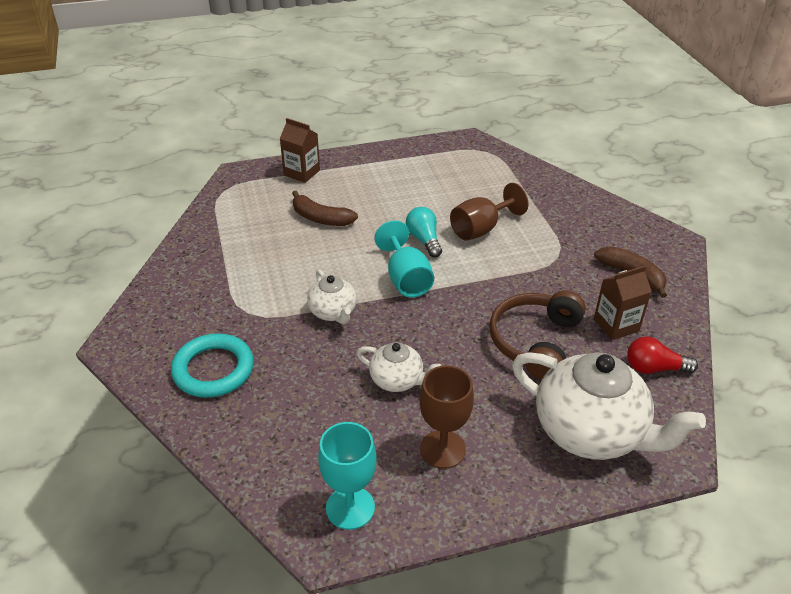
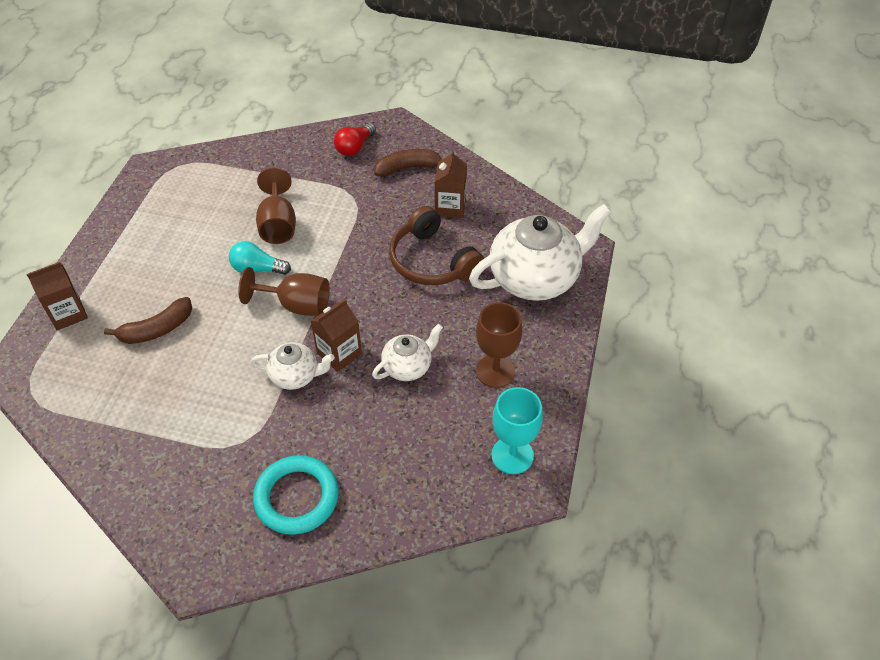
camera: 60 degrees left, 10 degrees up
(376, 328) = (339, 353): none -> brown carton
(406, 279) = (296, 305): turquoise goblet -> brown goblet
(654, 368) = (504, 212): red light bulb -> red light bulb (354, 147)

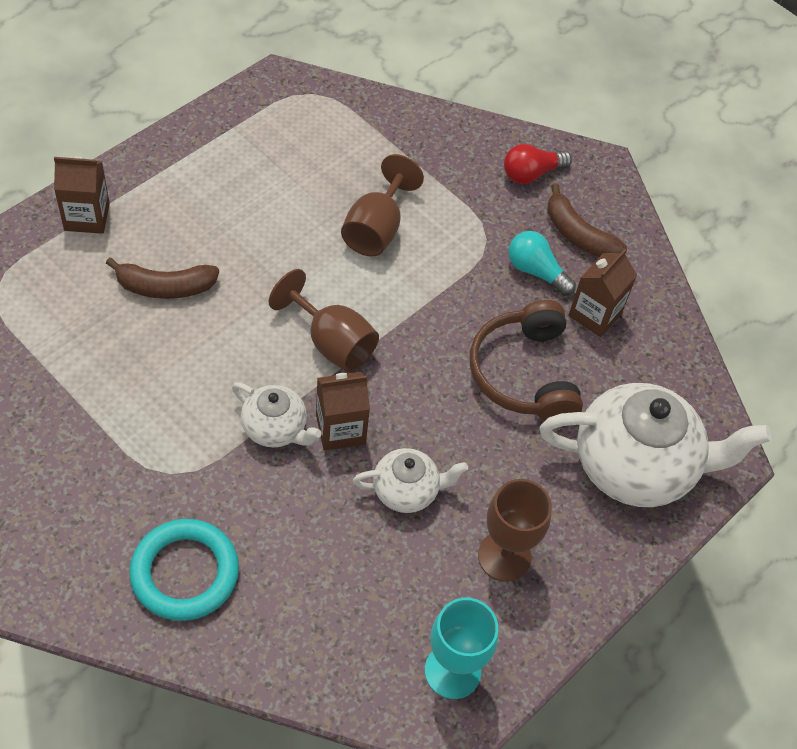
camera: 25 degrees right, 5 degrees up
(257, 269) = (318, 272): turquoise light bulb -> turquoise light bulb (536, 271)
(408, 168) = (578, 235): brown banana -> brown banana turned 150 degrees counterclockwise

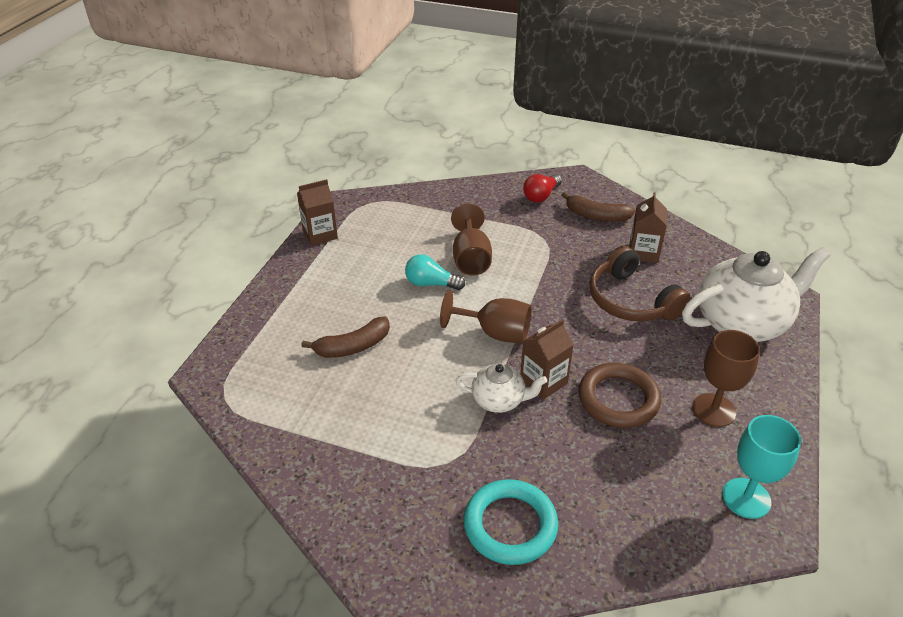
camera: 20 degrees left, 15 degrees down
(87, 217) = (263, 326): brown carton -> brown carton (320, 234)
(407, 490) = (618, 399): white teapot -> brown ring
(536, 271) = (588, 244): turquoise light bulb -> turquoise light bulb (431, 284)

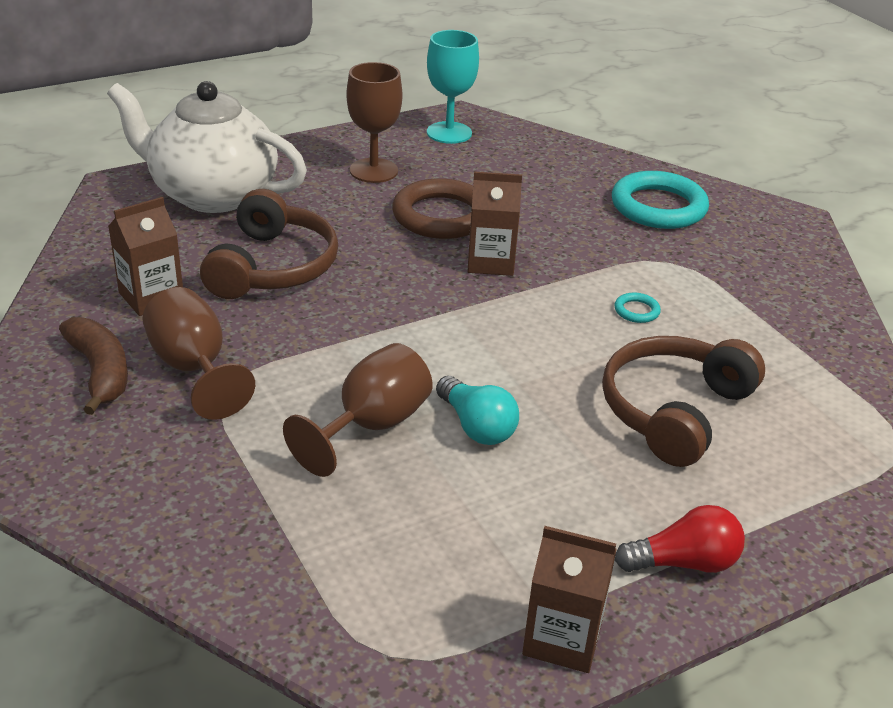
camera: 140 degrees left, 5 degrees down
(353, 346) = (674, 411): brown banana -> brown headphones
(428, 401) = (636, 311): none -> turquoise ring
(495, 333) = (476, 325): brown goblet -> brown goblet (194, 368)
(499, 400) = (558, 273): white teapot -> none
(541, 196) = (100, 455): red light bulb -> red light bulb (684, 563)

